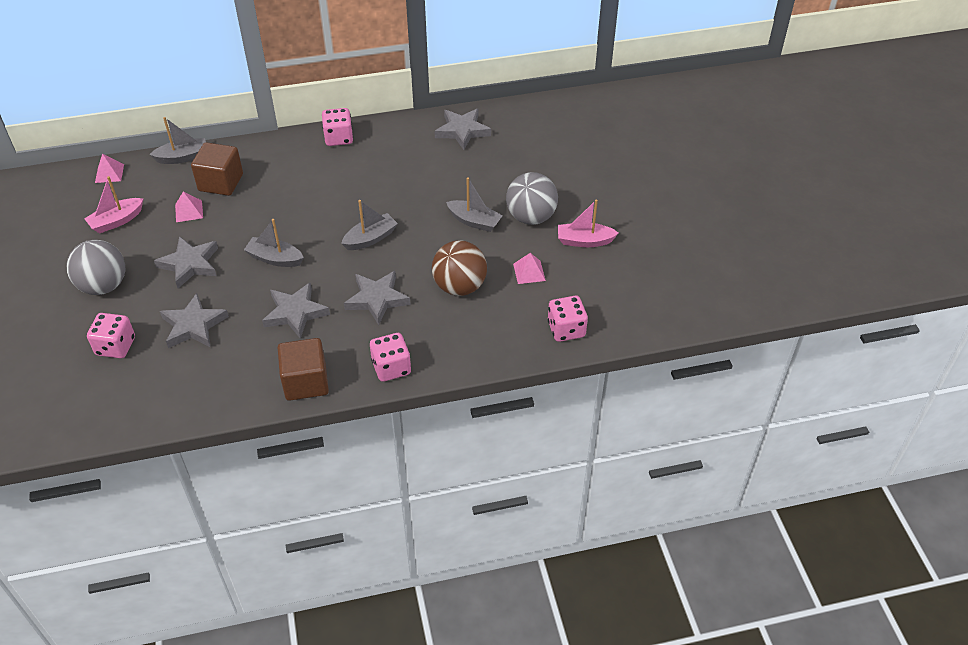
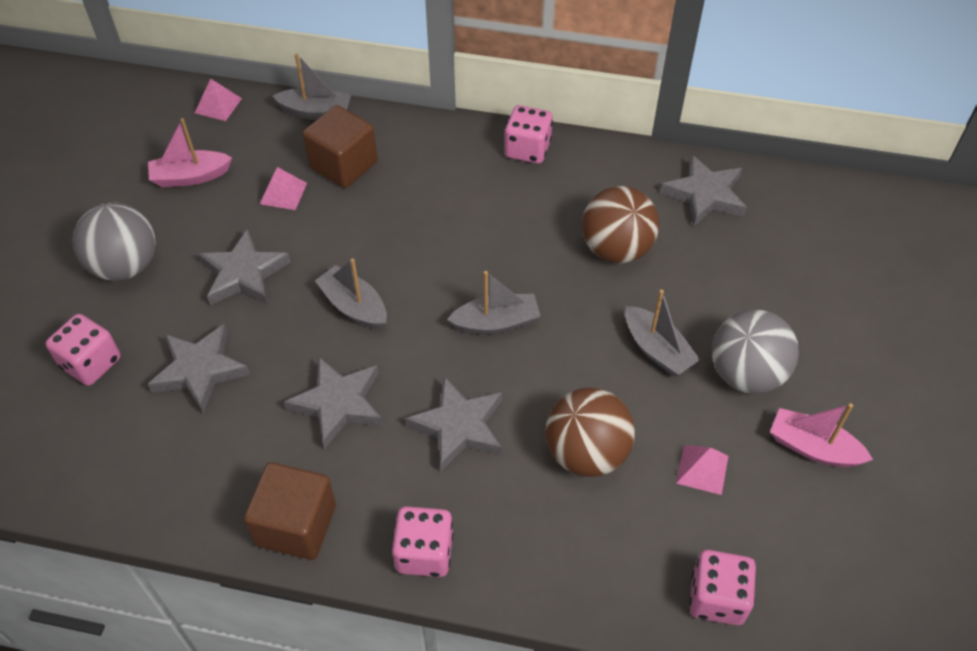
camera: 25 degrees right, 5 degrees up
(423, 176) = (616, 249): none -> brown ball

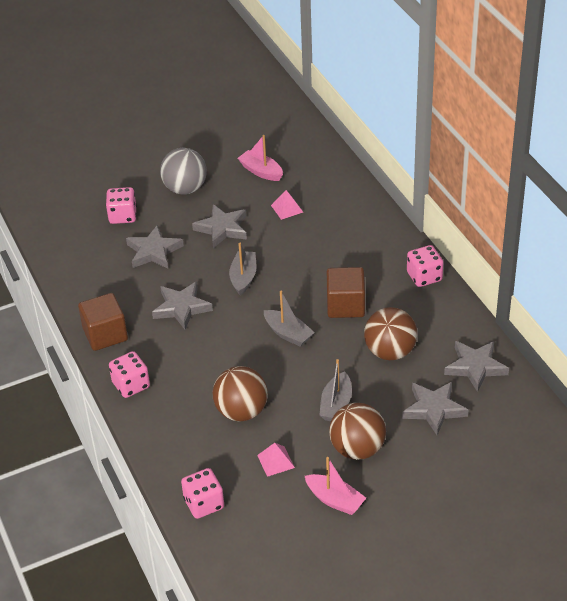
camera: 55 degrees right, 10 degrees down
(218, 105) = (318, 148): pink pyramid -> none
(316, 112) = (355, 184): grey boat -> none
(343, 165) = (330, 217): brown cube -> brown cube (345, 305)
(458, 426) = (210, 356): grey star -> grey star (434, 409)
(746, 374) = (357, 449): grey ball -> brown ball
(813, 447) = (335, 500): pink boat -> pink boat turned 135 degrees clockwise

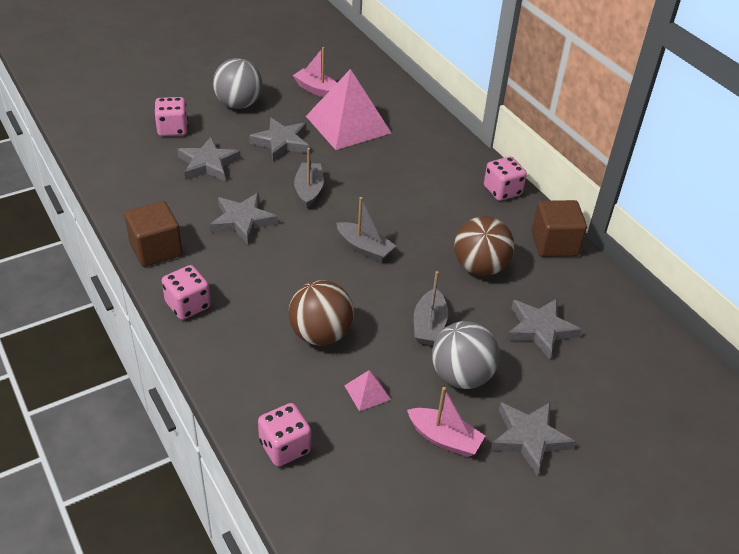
camera: 10 degrees left, 0 degrees up
(287, 208) = (348, 124): pink pyramid -> pink pyramid, size x2.46
(345, 305) = (423, 219): brown cube -> brown cube (554, 244)
(357, 449) = (461, 376): brown ball -> grey ball
(475, 367) = (576, 283): grey star -> grey star (529, 438)

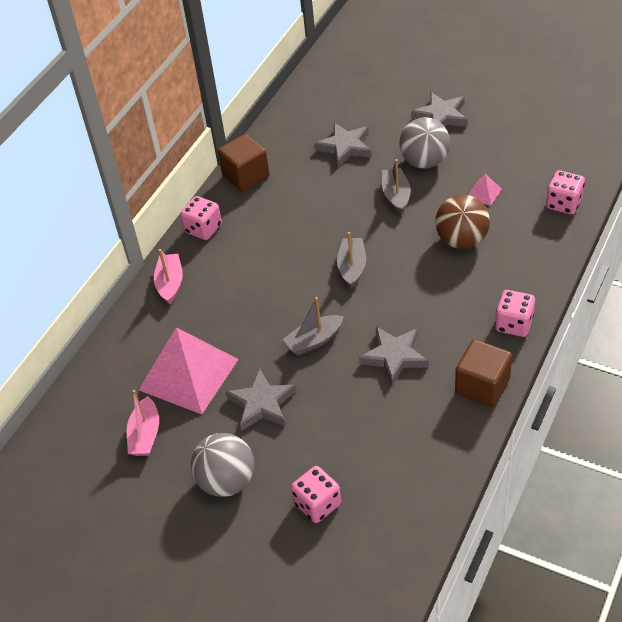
camera: 115 degrees left, 5 degrees up
(208, 164) = (344, 434): grey star -> none
(429, 325) = (396, 195): grey boat -> grey boat turned 75 degrees counterclockwise
(444, 439) = (480, 146): pink boat -> pink boat (170, 283)
(480, 267) = (311, 199): brown ball -> none

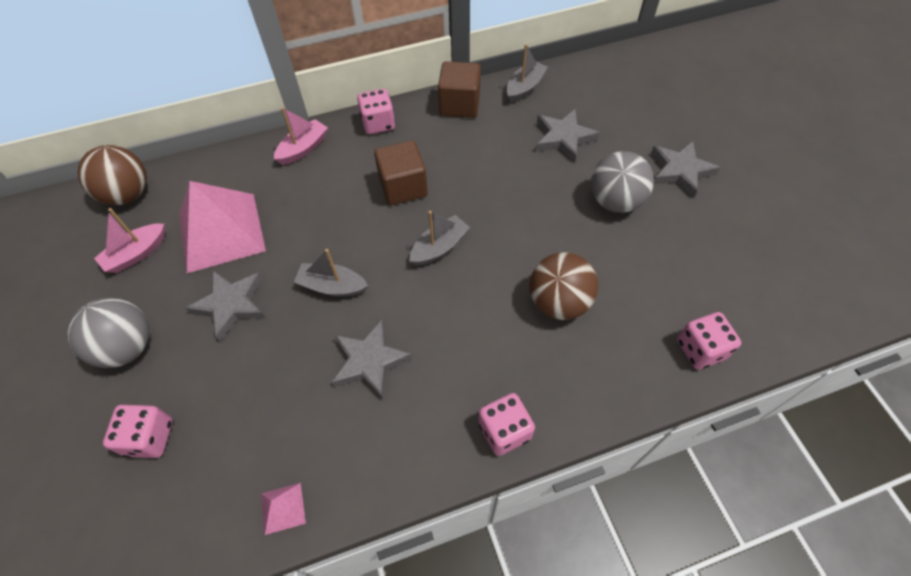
camera: 40 degrees right, 10 degrees up
(76, 411) = (128, 194): none -> brown ball
(396, 195) = (553, 213): grey boat -> grey boat (524, 88)
(482, 386) = (401, 466): brown cube -> brown cube (403, 187)
(484, 193) = (633, 273): pink pyramid -> pink pyramid (282, 508)

